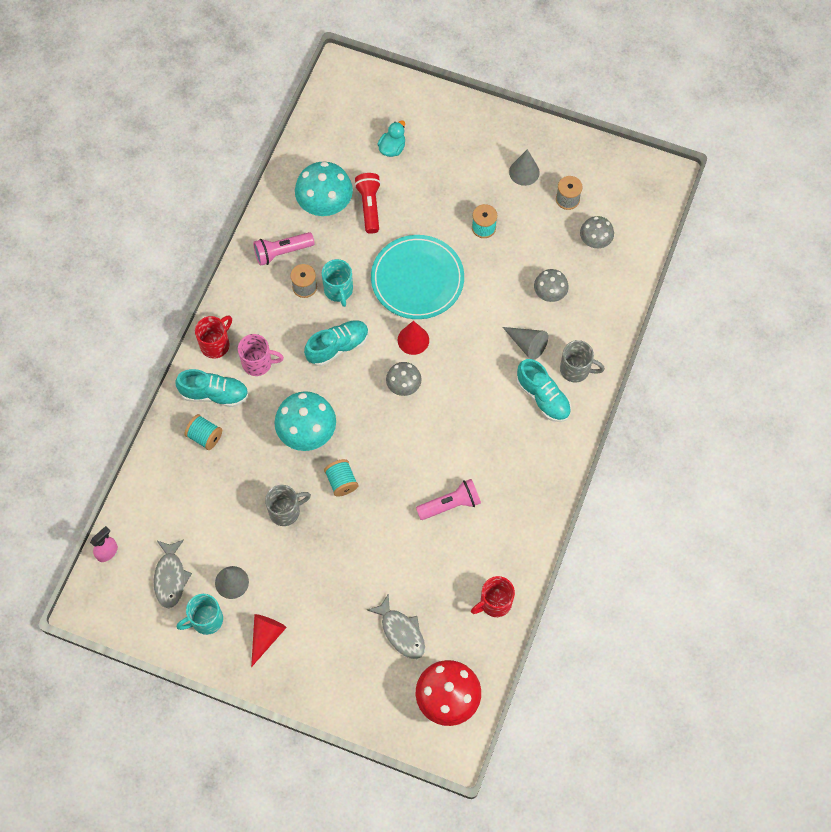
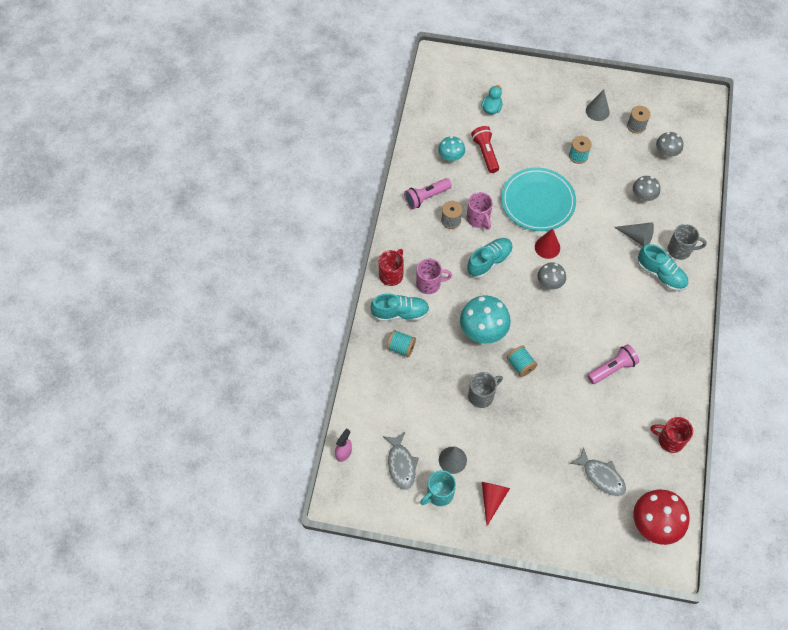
camera: 10 degrees left, 5 degrees down
(325, 205) = (451, 157): turquoise mushroom -> turquoise mushroom, size x0.59
(338, 290) = (478, 219): turquoise mug -> pink mug
(494, 603) = (670, 440): red mug -> red mug turned 60 degrees clockwise

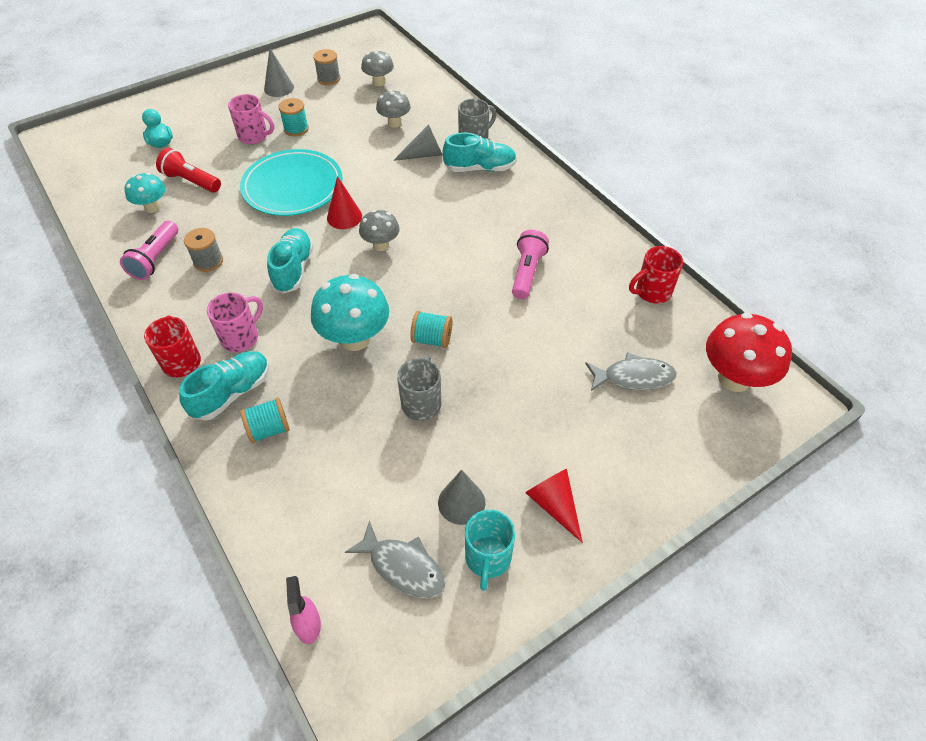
camera: 45 degrees left, 10 degrees down
(478, 219) = (241, 240): pink mug -> pink mug (254, 136)

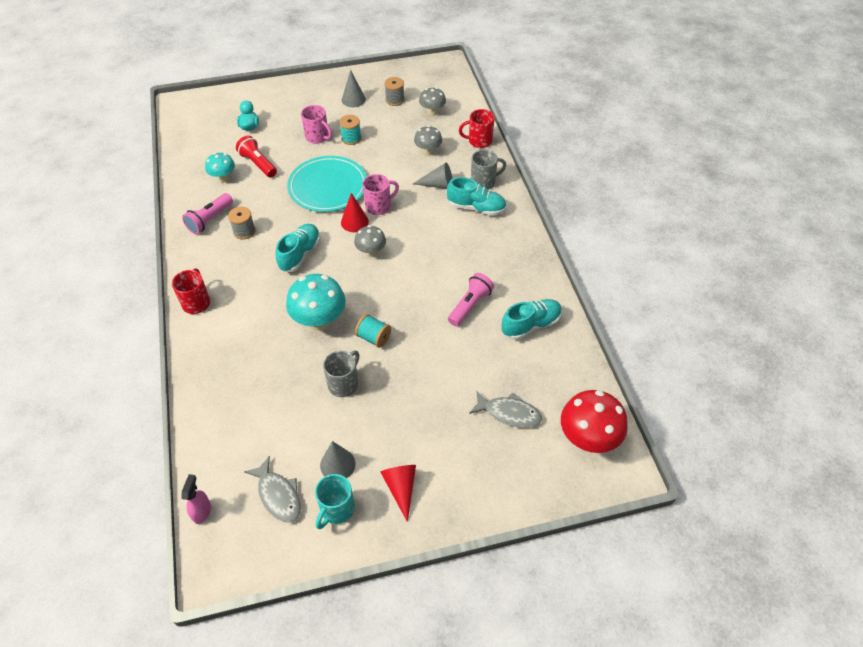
camera: 20 degrees right, 0 degrees up
(232, 393) = (220, 336): turquoise shoe -> turquoise shoe (530, 325)
(241, 337) = (242, 296): pink mug -> pink mug (379, 206)
(269, 429) = (233, 370): turquoise spool -> none
(652, 292) = (560, 349): red mug -> red mug (479, 141)

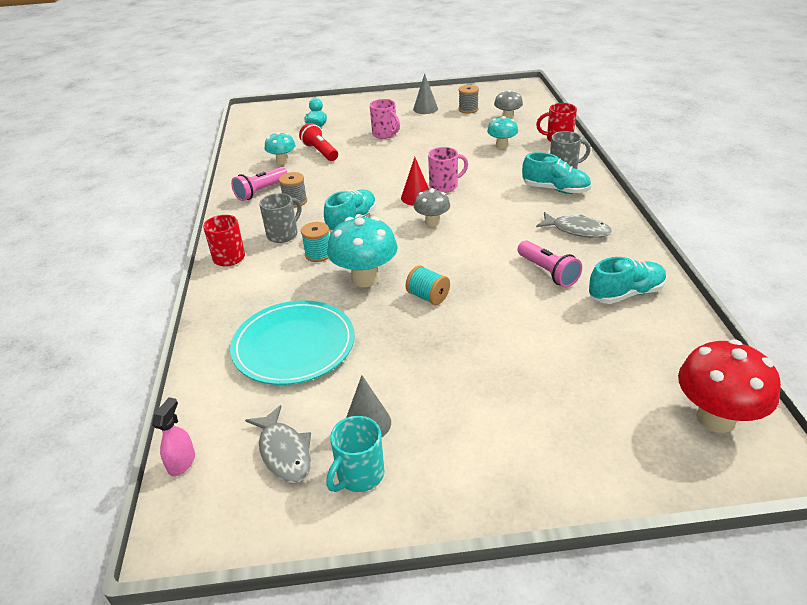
camera: 10 degrees right, 15 degrees down
(328, 187) = (390, 170): turquoise plate -> turquoise plate (294, 346)
(344, 384) = (386, 339): grey mug -> grey mug (283, 234)
(351, 138) = (420, 135): turquoise spool -> turquoise spool (318, 254)
(401, 488) = (450, 457): red cone -> none
(428, 151) = (501, 146): grey mushroom -> turquoise mushroom
(438, 185) = (512, 171): grey cone -> none
(470, 305) = (548, 272): pink flashlight -> pink flashlight turned 105 degrees clockwise
(509, 413) = (601, 382): grey fish -> grey fish (577, 230)

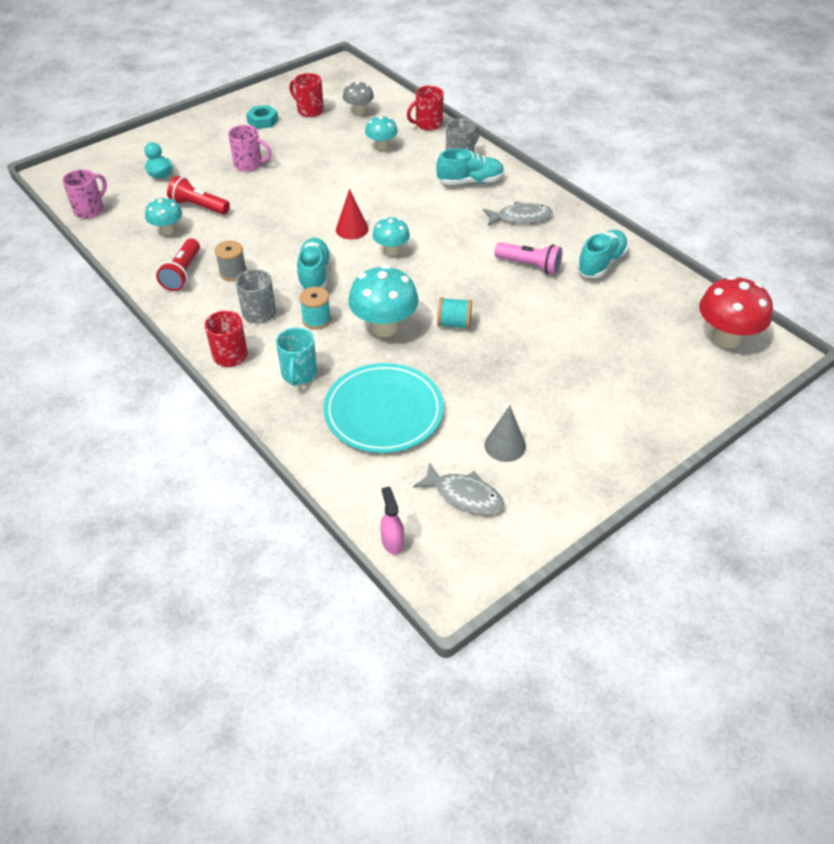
camera: 35 degrees left, 10 degrees up
(261, 191) = (182, 273): pink flashlight -> red flashlight
(359, 475) = (535, 484): turquoise mug -> turquoise mug (299, 374)
(425, 109) = (262, 121): grey cone -> turquoise nut
(432, 222) = (391, 250): grey mushroom -> turquoise mushroom
(444, 186) = (367, 208): pink mug -> pink mug (90, 210)
(468, 109) = (309, 110): grey spool -> red mug

